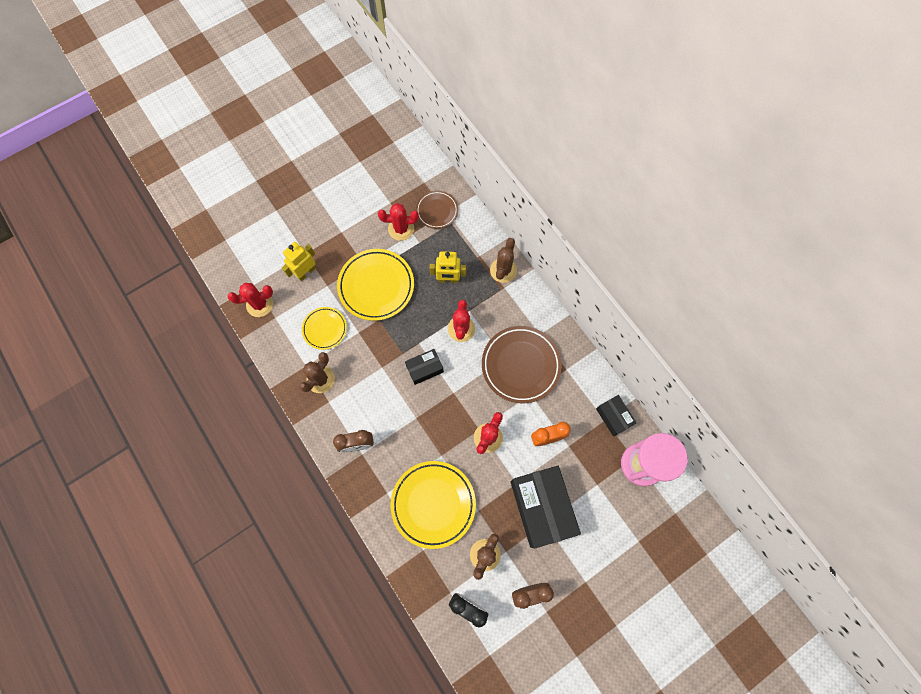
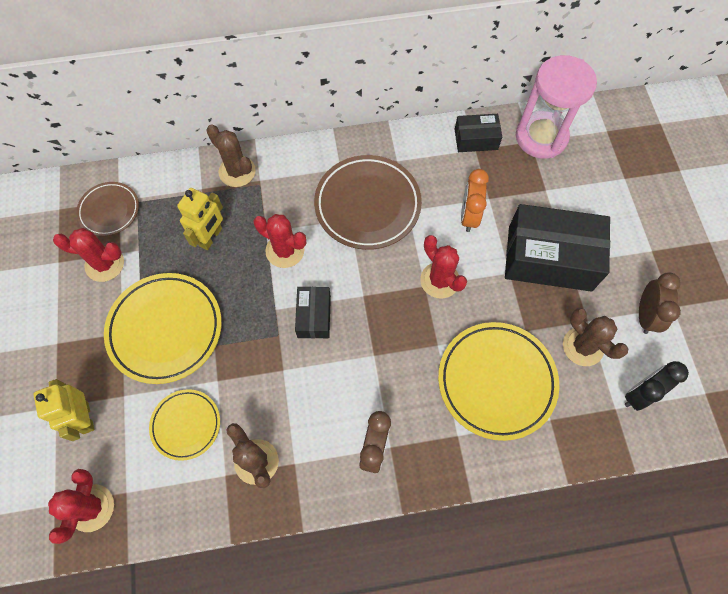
camera: 65 degrees left, 5 degrees down
(401, 229) = (104, 264): red cactus -> red cactus turned 75 degrees clockwise

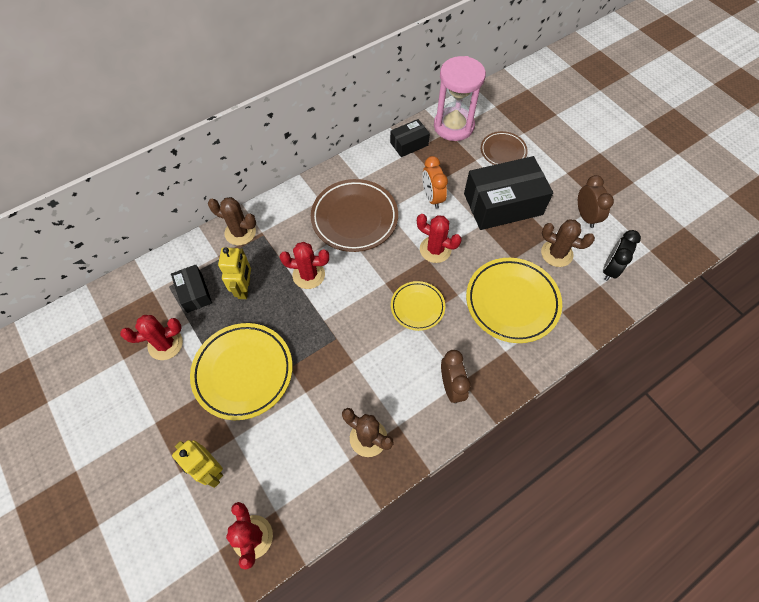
camera: 25 degrees left, 5 degrees down
(109, 211) = (148, 302): brown plate -> brown plate (503, 151)
(186, 425) = (298, 436): yellow plate -> yellow plate (417, 307)
(314, 316) = (356, 313): black box -> black box (194, 293)

